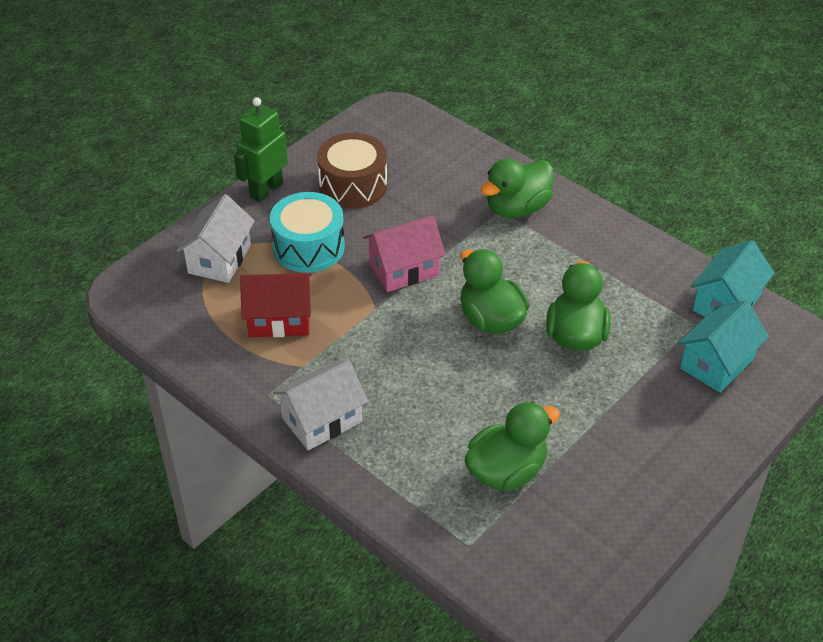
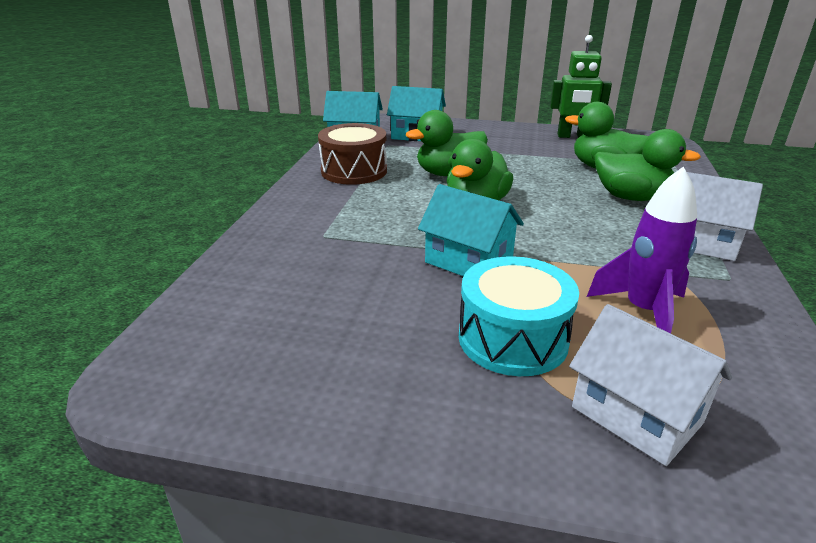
camera: 120 degrees left, 15 degrees down
(219, 259) = (636, 415): white house -> white house turned 60 degrees clockwise
(266, 190) = (445, 440): green robot -> green robot (573, 136)
(279, 319) = (643, 312): red house -> purple rocket
(353, 185) = (358, 349): brown drum -> brown drum (354, 171)
(404, 269) = (468, 261): pink house -> turquoise house
(517, 208) = (310, 229): green duck -> green duck (631, 197)

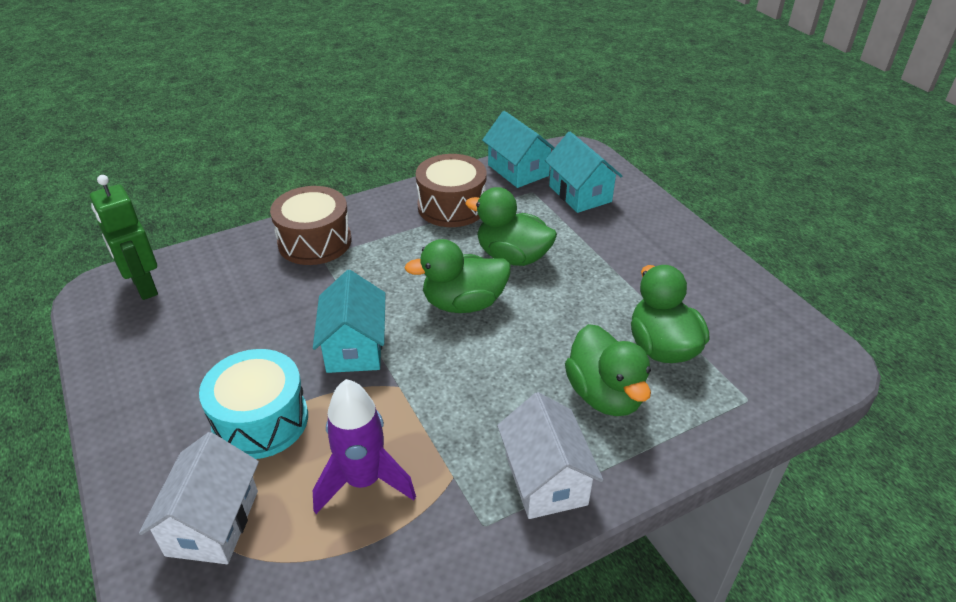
camera: 50 degrees right, 10 degrees up
(296, 232) = (315, 242): none -> brown drum
(573, 136) = (731, 289): green robot -> green robot (144, 286)

